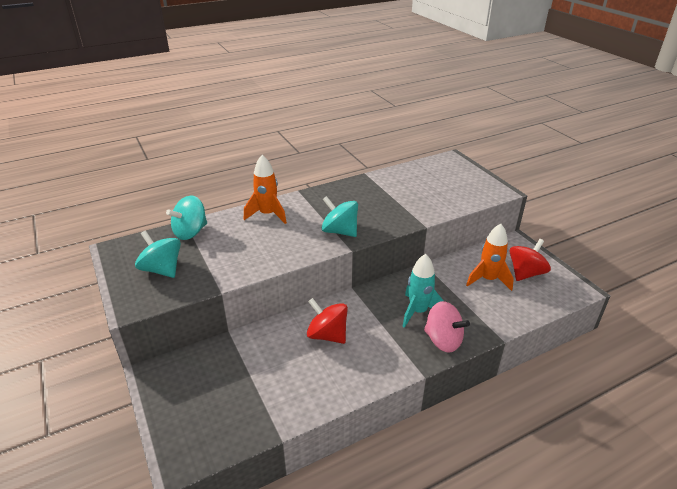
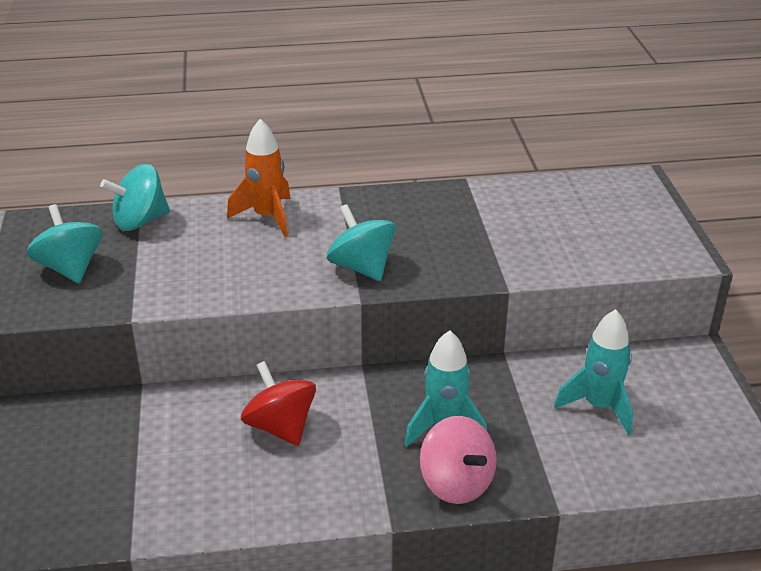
camera: 20 degrees right, 0 degrees up
(488, 279) = (599, 406): orange rocket -> turquoise rocket
(525, 273) = (675, 412): red spinning top -> none

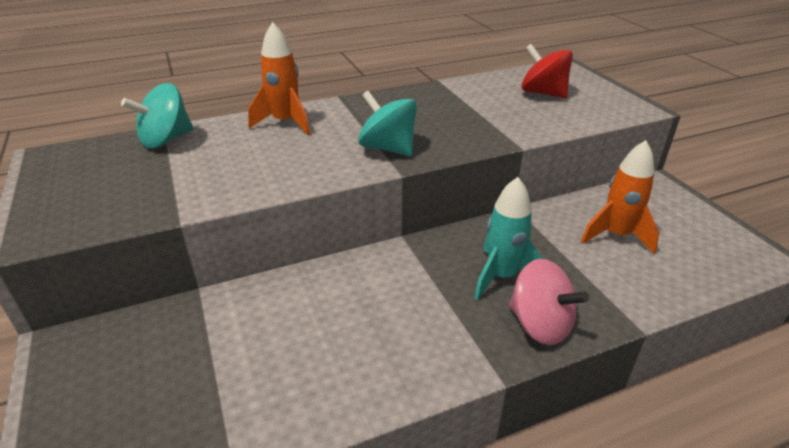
camera: 15 degrees left, 0 degrees up
(70, 268) = (103, 186): turquoise spinning top -> none
(280, 427) = (351, 304): red spinning top -> red spinning top (543, 93)
(599, 406) = (616, 235): turquoise rocket -> orange rocket

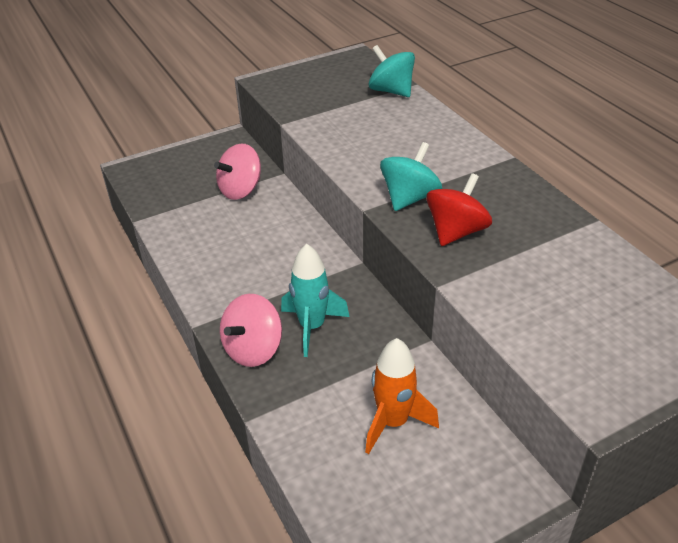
camera: 85 degrees right, 5 degrees up
(216, 333) = (240, 190): none -> pink spinning top
(285, 123) = (440, 137): orange rocket -> none
(543, 93) = (600, 310): red spinning top -> red spinning top (456, 232)

